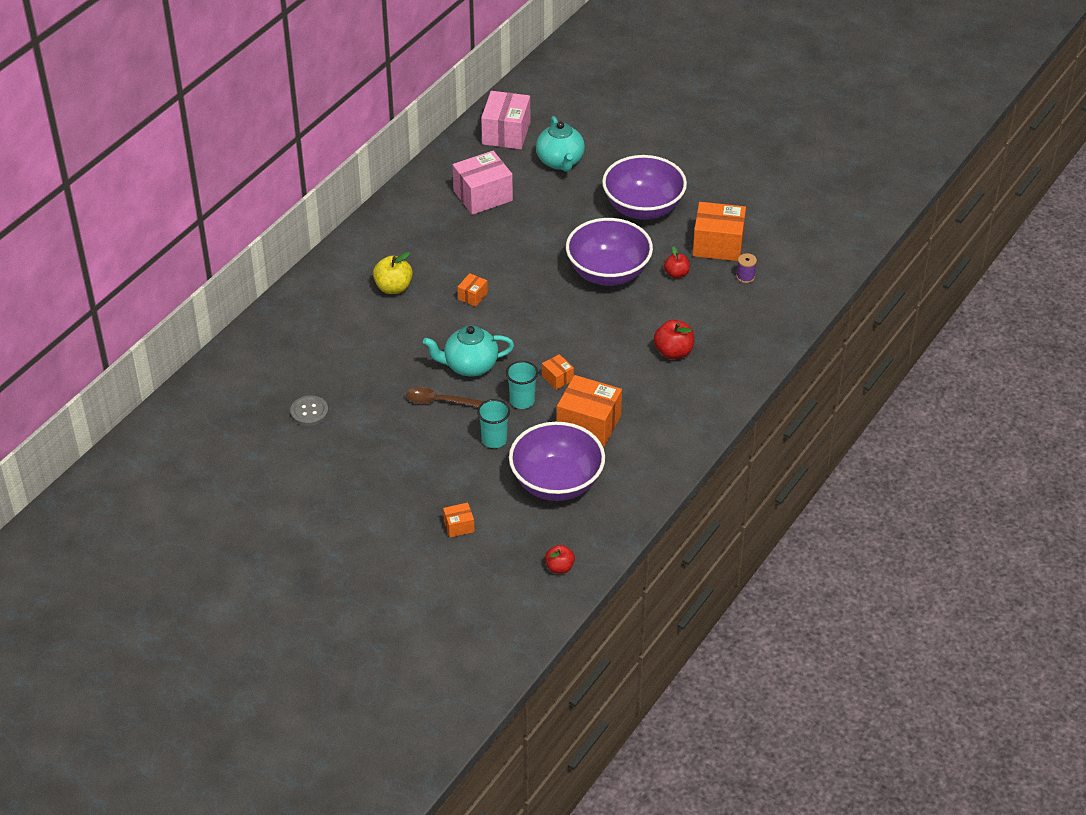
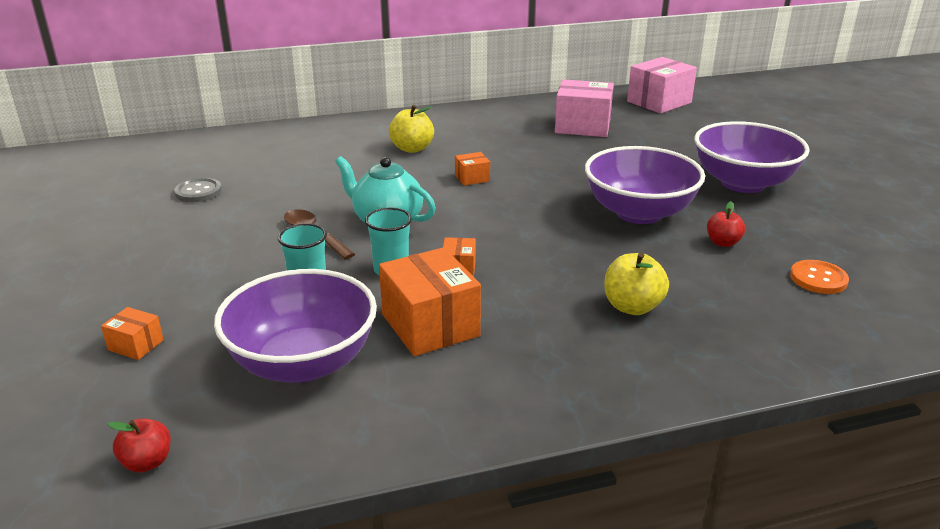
camera: 40 degrees right, 15 degrees down
(560, 162) = (689, 130): turquoise teapot -> none
(673, 352) = (632, 307): red apple -> yellow apple
(718, 245) = (808, 239): orange box -> none
(745, 277) = (818, 279): purple spool -> orange button

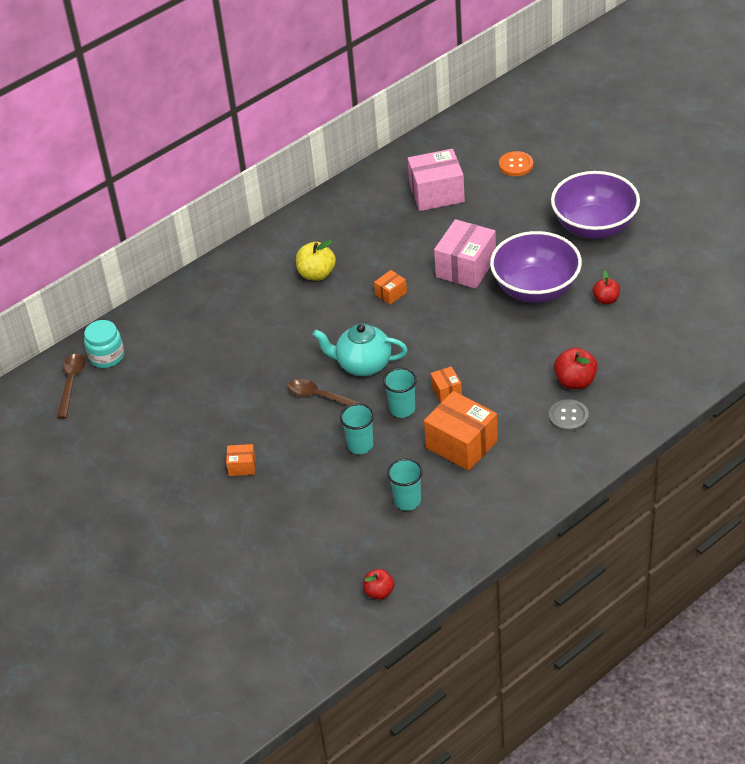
camera: 20 degrees left, 15 degrees up
(102, 161) = (71, 383): none -> brown spoon
(136, 345) = (293, 530): orange box -> orange box (242, 466)
(157, 153) = (106, 356): none -> turquoise jar
(198, 192) = (191, 387): grey button -> grey button (568, 417)
(303, 363) = (407, 501): purple bowl -> turquoise cup
(632, 307) = (575, 381): yellow apple -> red apple
(659, 102) = (481, 133): pink box -> pink box (465, 267)
(818, 279) = (678, 312): orange button -> orange button (516, 165)

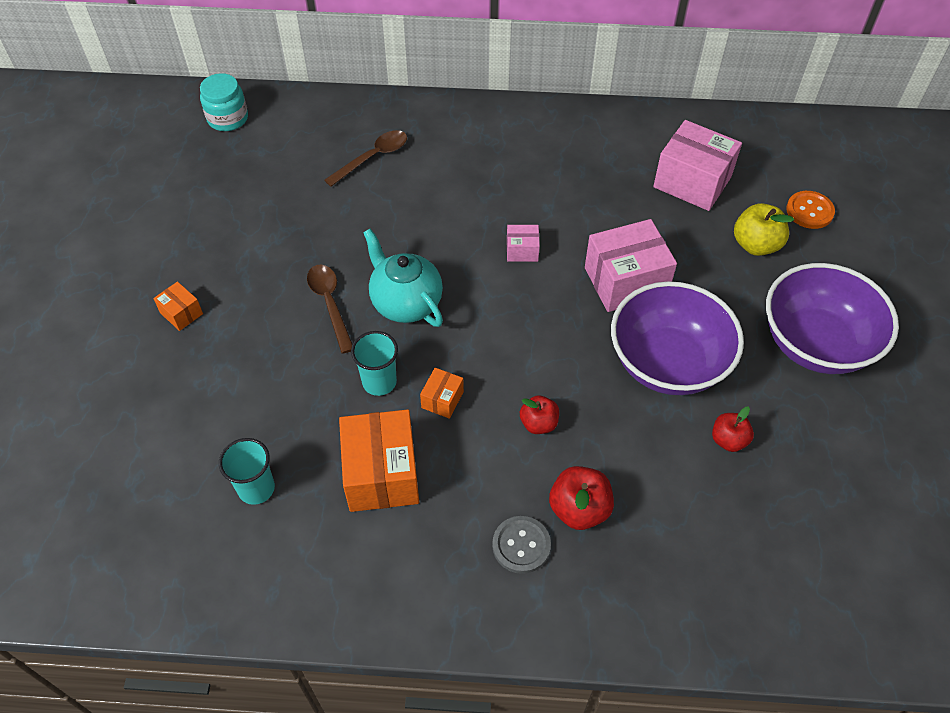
camera: 40 degrees right, 10 degrees up
(71, 383) = (173, 121): brown spoon -> brown spoon (373, 158)
(316, 274) = (483, 177): yellow apple -> yellow apple (755, 245)
(360, 445) = (296, 385): turquoise cup -> none
(379, 592) = (104, 566): red apple -> red apple (538, 423)
(391, 293) = (522, 250): orange box -> pink box

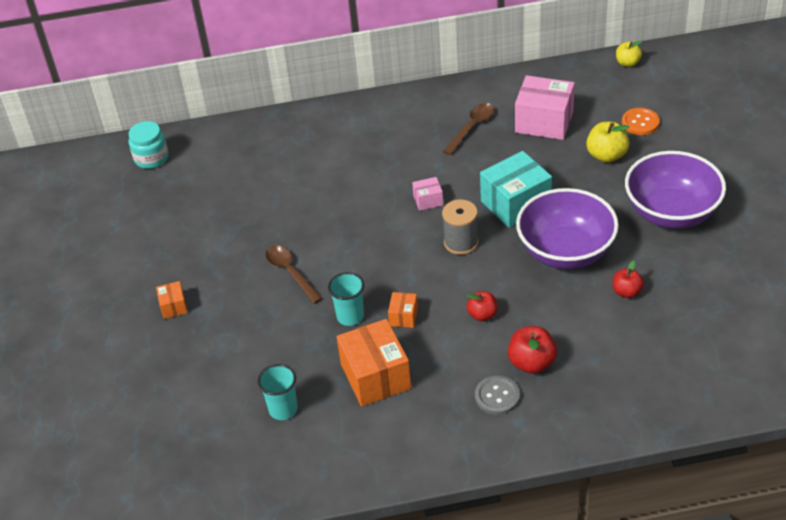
camera: 10 degrees left, 10 degrees down
(181, 313) = (173, 306): orange box -> orange box turned 45 degrees clockwise
(373, 158) = (284, 161): brown spoon -> brown spoon (471, 128)
(405, 303) = (350, 258): turquoise teapot -> none
(543, 317) = (461, 242): none -> grey spool
(625, 281) = (515, 203): pink box -> turquoise box
(815, 129) = (627, 63): none -> yellow apple

